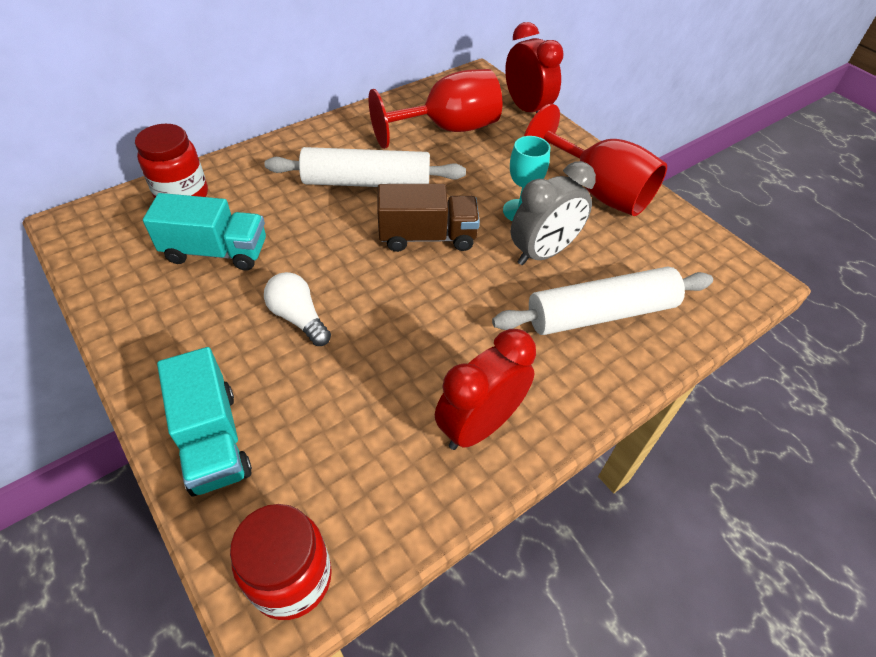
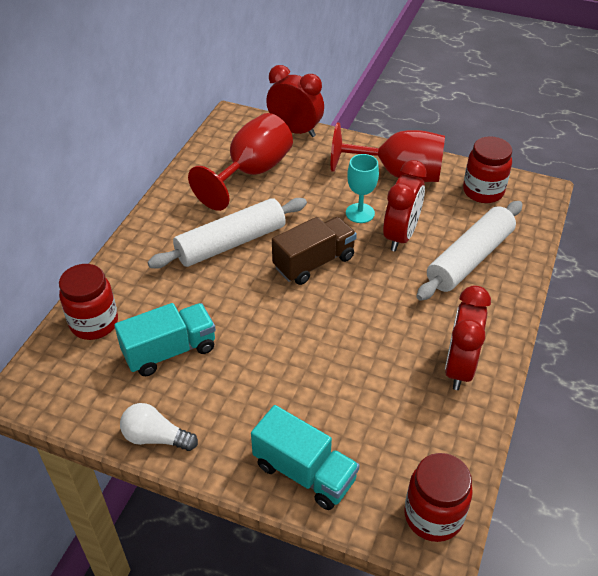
camera: 30 degrees left, 5 degrees down
(298, 318) = (280, 365): white light bulb -> white light bulb (156, 437)
(543, 253) = (400, 236): grey clock -> red clock
(682, 250) = (483, 191): none -> red jar

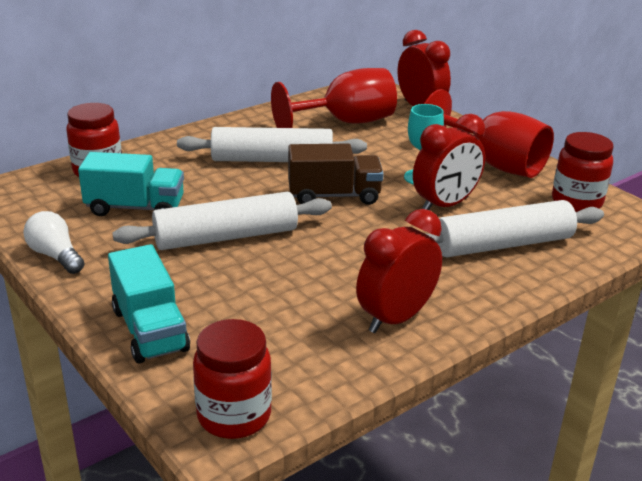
camera: 30 degrees right, 15 degrees down
(272, 347) = (226, 237): none -> white rolling pin

